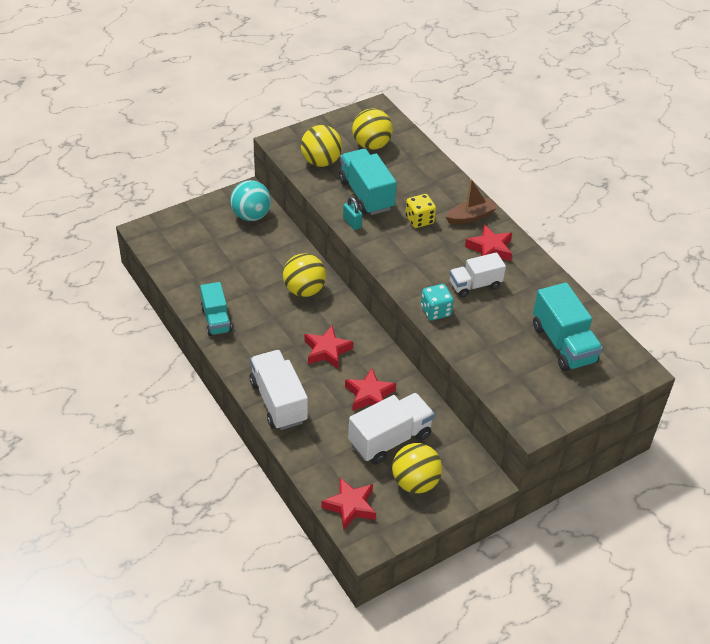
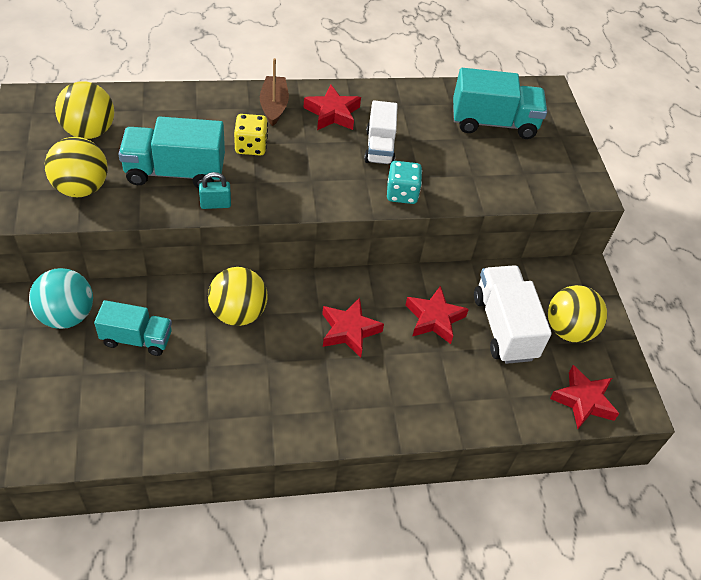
camera: 70 degrees left, 5 degrees up
(216, 320) = (233, 427): turquoise truck -> turquoise truck (137, 339)
(278, 401) = (406, 411): white truck -> none

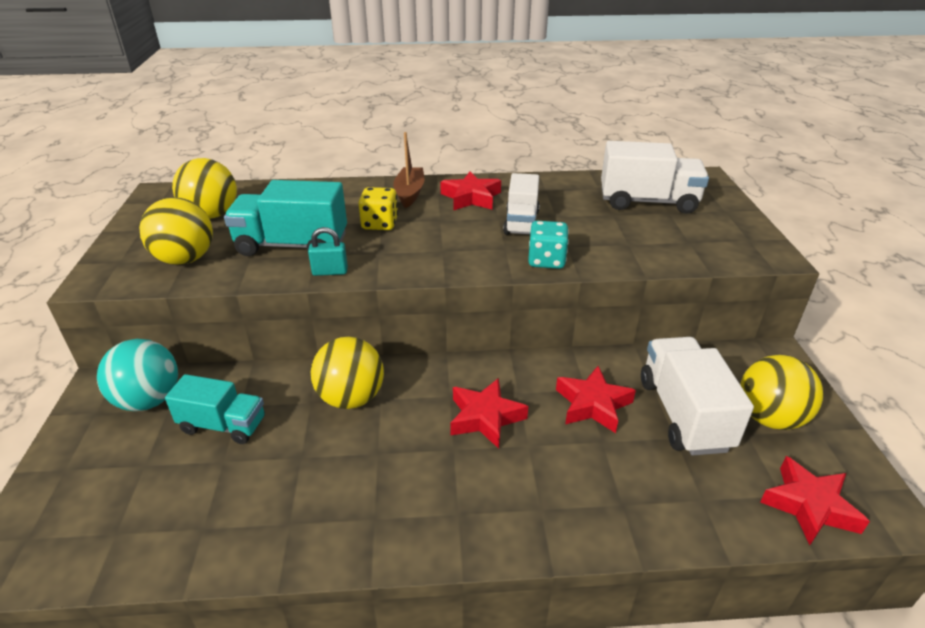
camera: 10 degrees right, 15 degrees down
(493, 123) = (648, 202): turquoise truck -> white truck

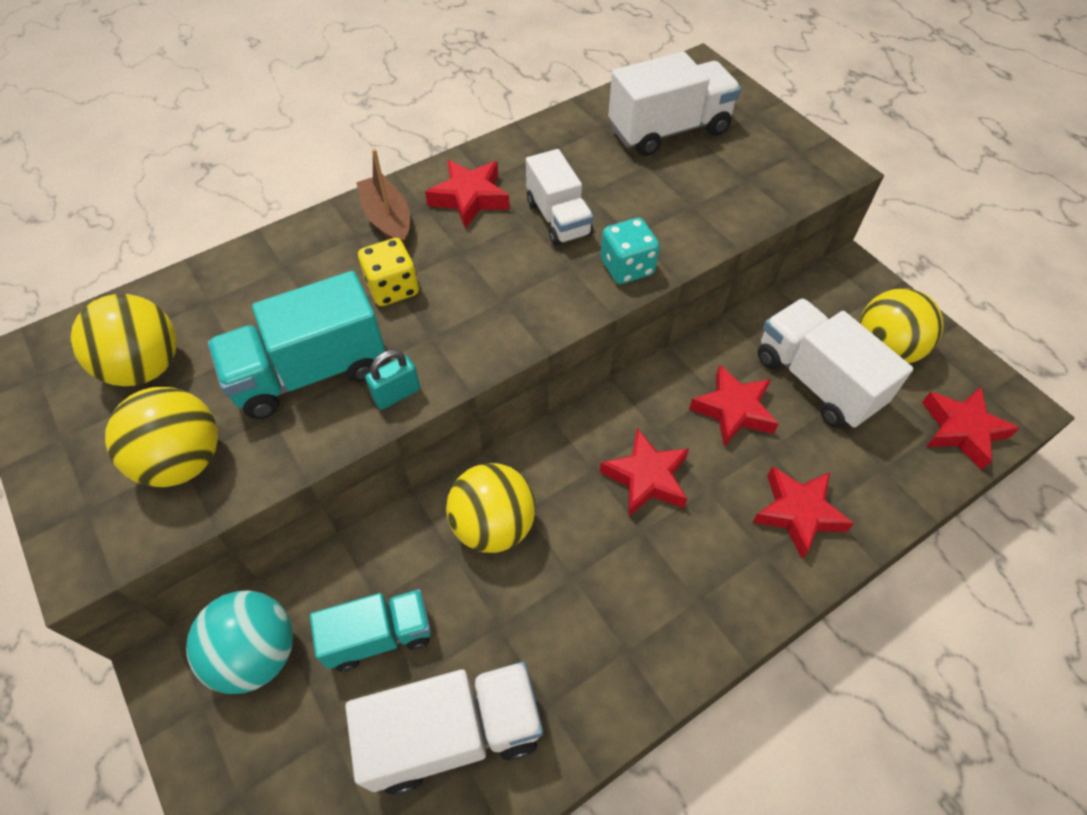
camera: 30 degrees left, 20 degrees up
(213, 504) = (453, 733): none -> white truck
(594, 495) = (798, 513): none -> red star

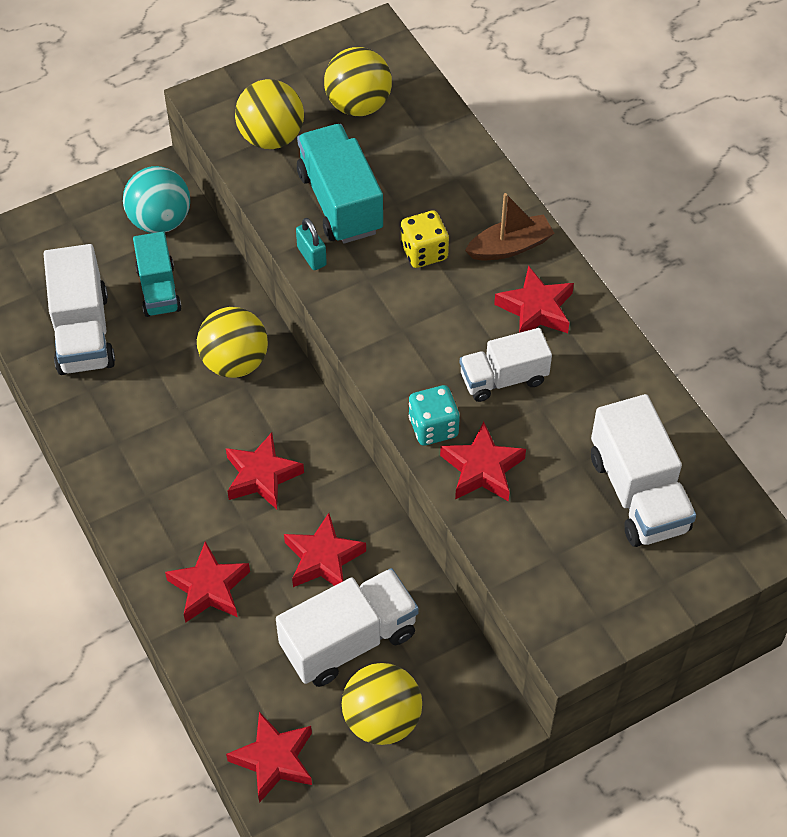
camera: 95 degrees right, 0 degrees up
(668, 229) = (482, 469): none -> red star

